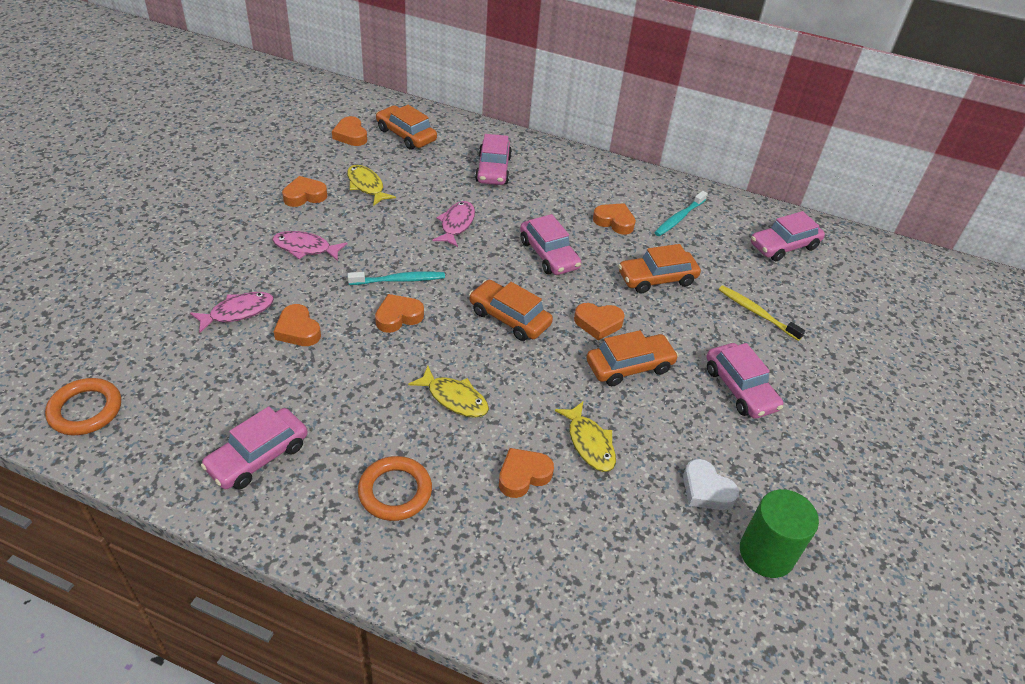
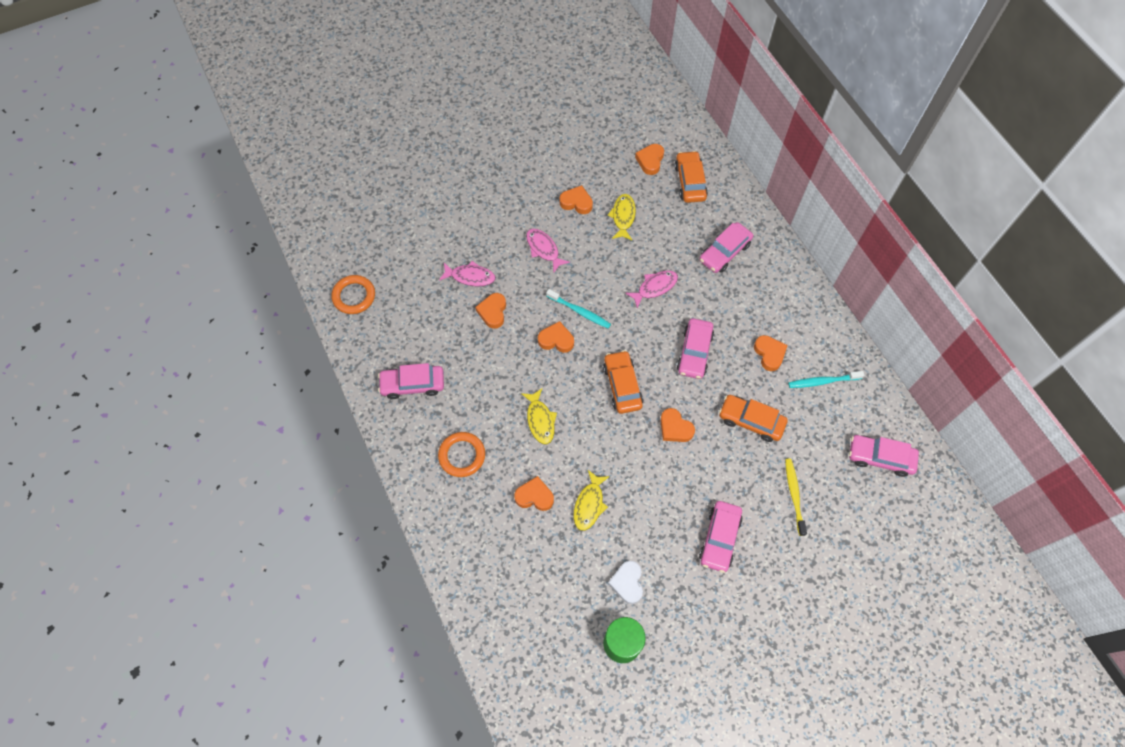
camera: 45 degrees right, 20 degrees up
(629, 366) = (664, 472): orange car -> none

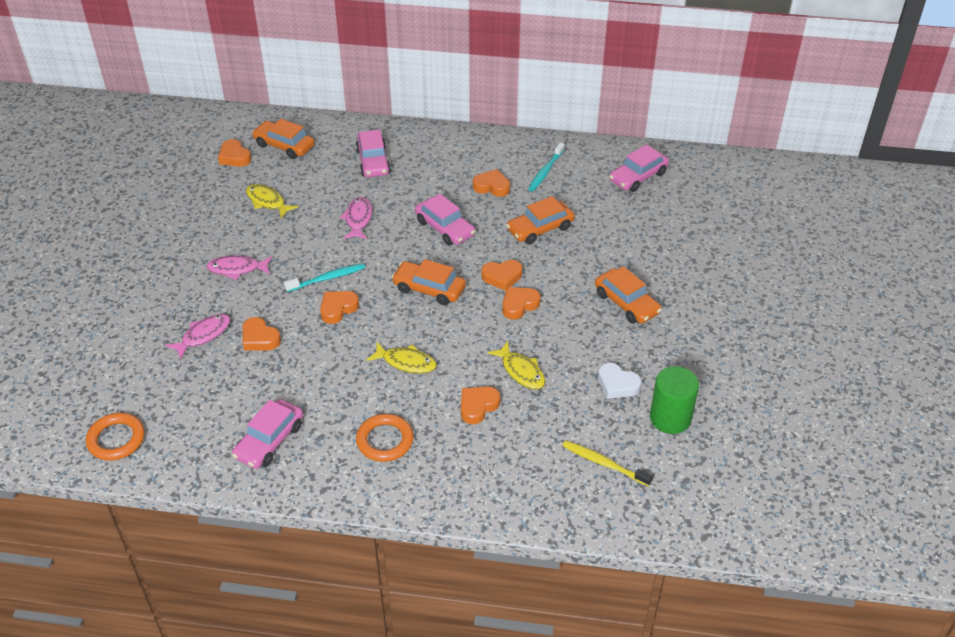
camera: 55 degrees left, 20 degrees down
(576, 202) = (216, 223): orange heart -> orange heart (519, 305)
(719, 538) = (626, 303): pink car -> orange car
(794, 495) = (627, 239): yellow toothbrush -> yellow toothbrush (604, 463)

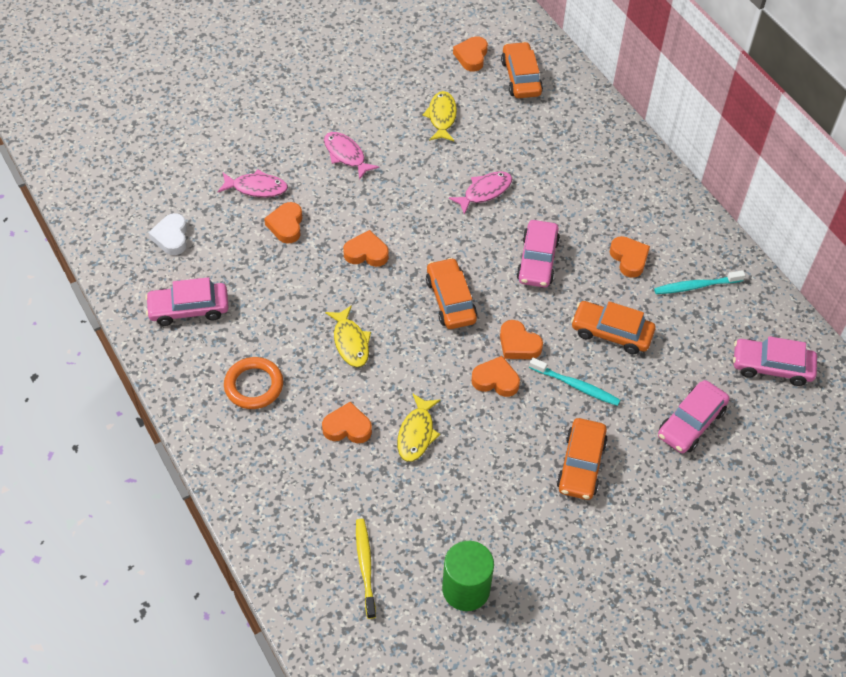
camera: 50 degrees right, 10 degrees up
(116, 439) = (111, 214): orange ring -> none
(327, 278) = (394, 221): turquoise toothbrush -> turquoise toothbrush (576, 386)
(373, 162) = (567, 151): pink car -> pink car (691, 423)
(617, 384) = (469, 520): white heart -> white heart (171, 237)

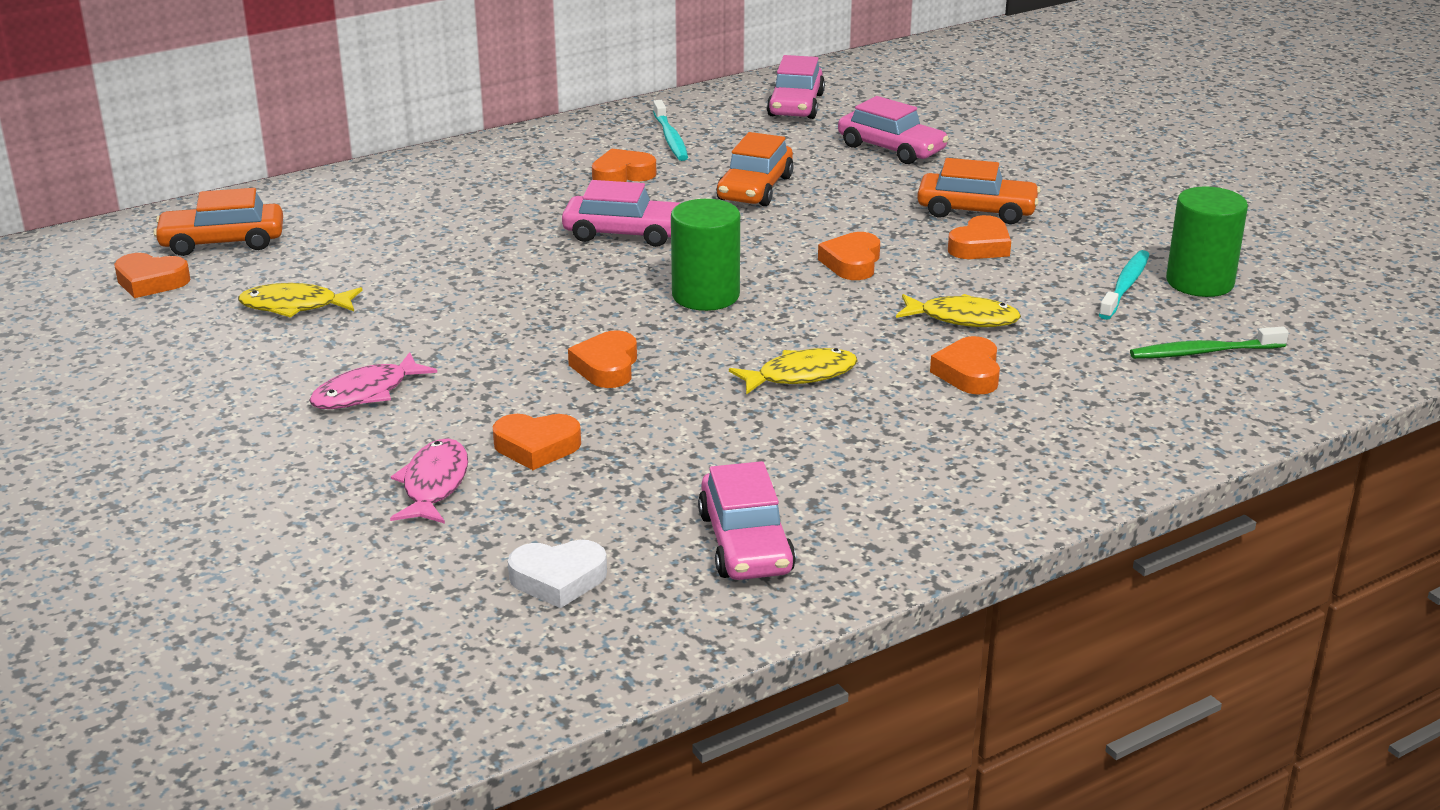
camera: 90 degrees left, 25 degrees down
(254, 385) = (909, 461): orange ring -> none
(365, 566) = (1203, 352): yellow toothbrush -> green toothbrush
(451, 300) = (705, 296): orange car -> green cylinder
(485, 192) = (479, 270): pink fish -> none
(518, 344) = (784, 247): orange heart -> orange heart (980, 246)
(576, 386) = (850, 211): turquoise toothbrush -> turquoise toothbrush (1125, 286)

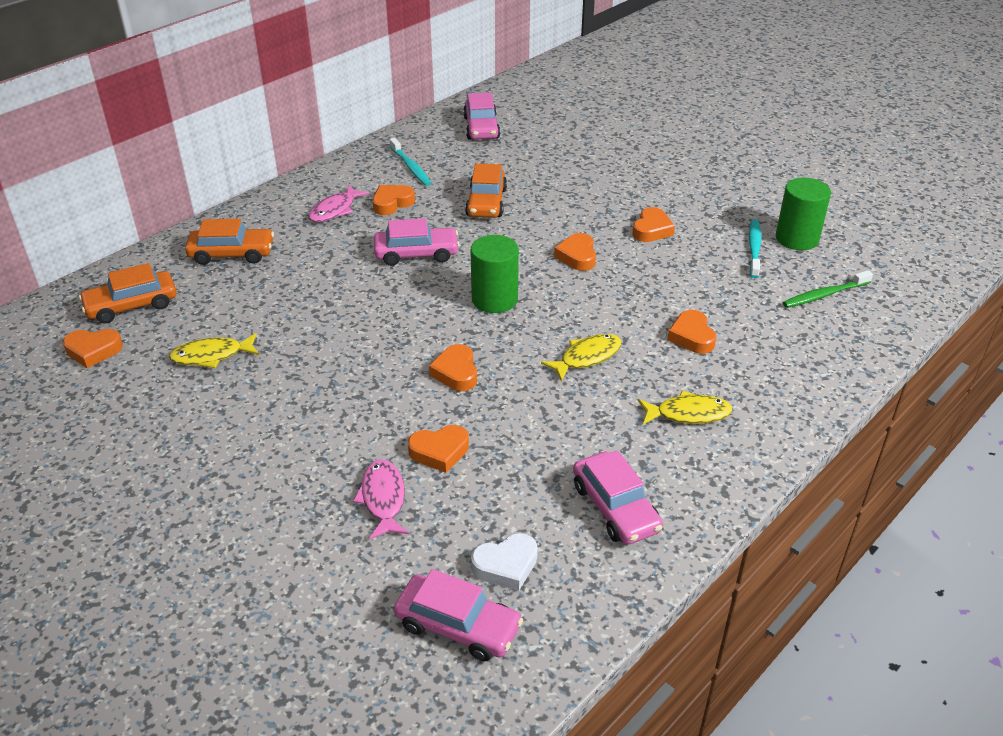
camera: 15 degrees left, 10 degrees up
(366, 393) = (298, 425): pink fish -> pink fish (335, 210)
(891, 149) = (559, 156): pink car -> pink car (458, 626)
(963, 319) = (668, 292): yellow fish -> yellow fish (688, 414)
(976, 211) = (636, 200): orange car -> orange car (232, 254)

